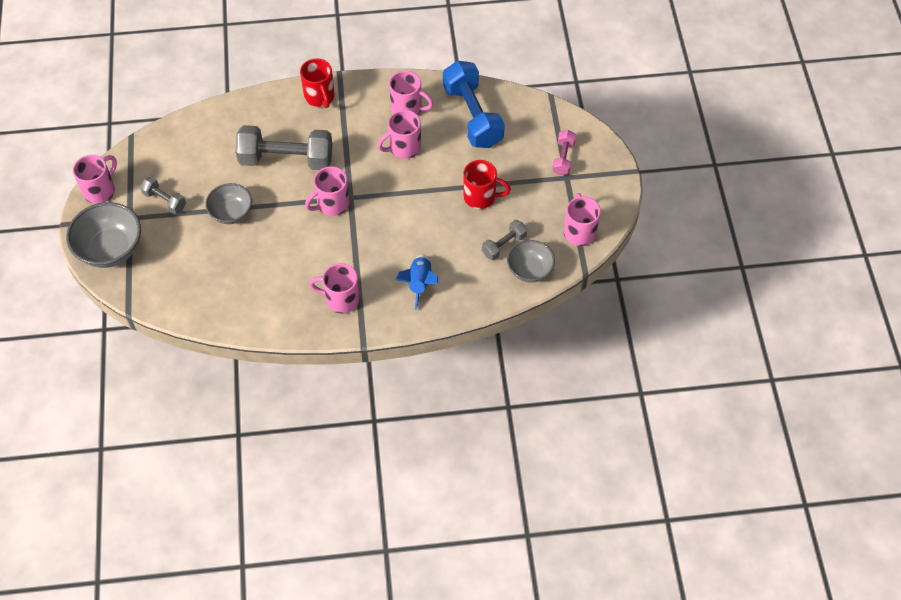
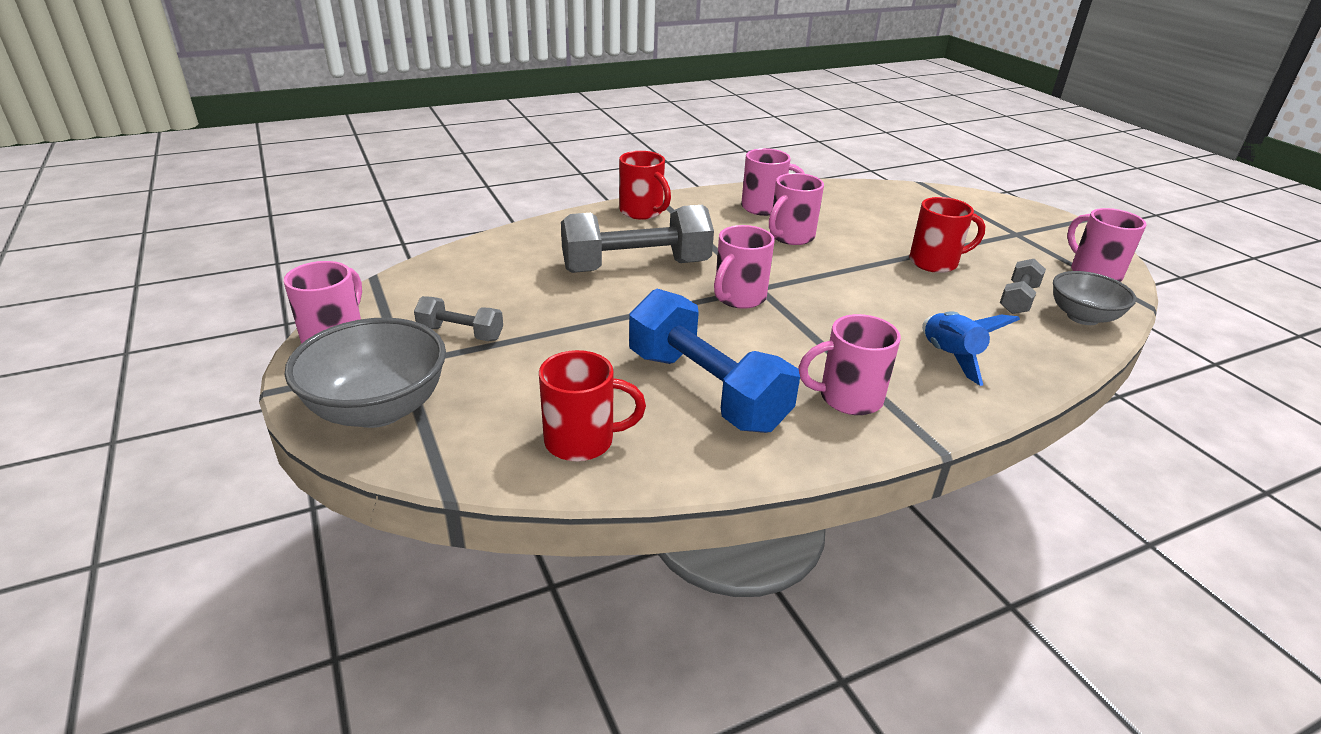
camera: 20 degrees left, 25 degrees down
(196, 294) = (582, 441): none -> red mug
(231, 213) = (585, 330): grey bowl -> none
(472, 116) = (849, 204): blue dumbbell -> blue dumbbell (706, 390)
(563, 158) = (993, 220): pink dumbbell -> none

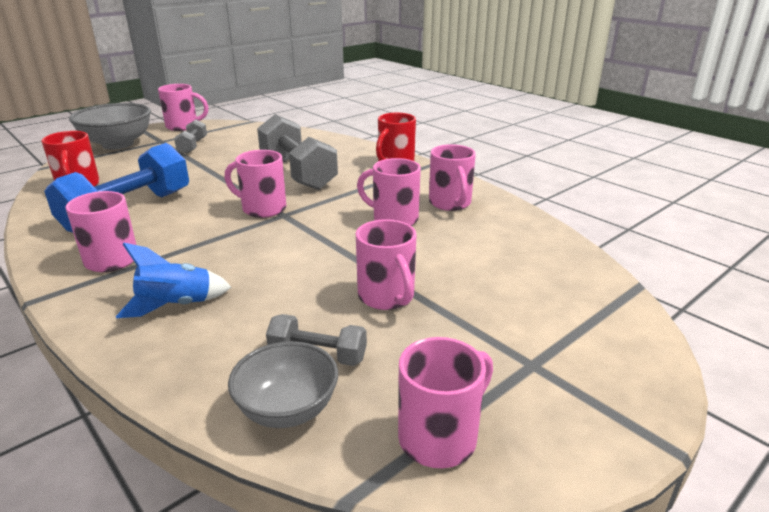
camera: 75 degrees right, 5 degrees down
(935, 262) = (387, 297): red mug -> pink mug

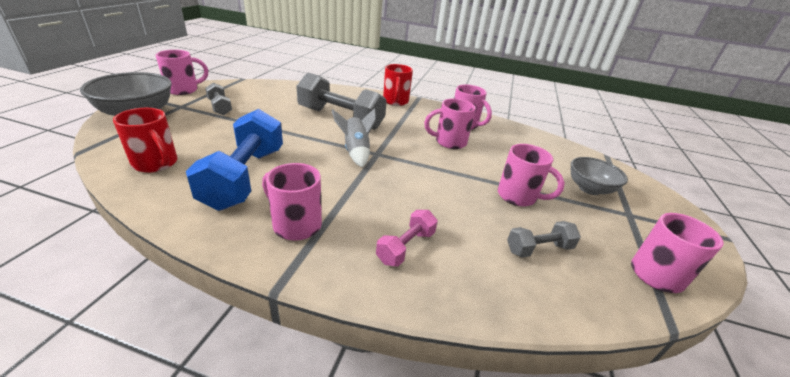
camera: 35 degrees left, 5 degrees up
(176, 306) = (406, 247): blue rocket -> pink dumbbell
(262, 209) = (356, 152): pink mug -> grey rocket
(287, 409) = (575, 292): grey bowl -> grey bowl (589, 189)

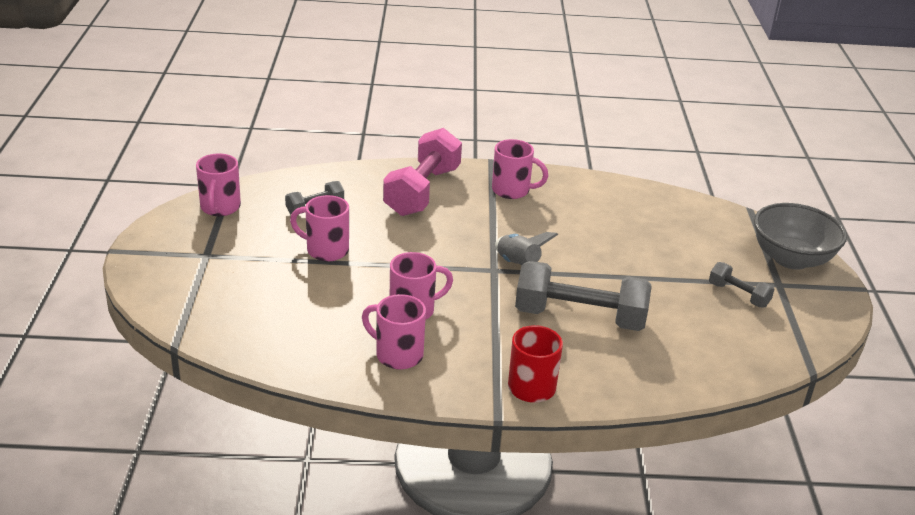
camera: 165 degrees right, 0 degrees up
(156, 164) = (676, 212): red mug -> none
(184, 90) = (829, 315): pink mug -> none
(245, 177) = (591, 216): blue dumbbell -> none
(406, 247) = (422, 191): pink dumbbell -> pink dumbbell, size x2.02
(589, 189) = (237, 277): grey bowl -> none

